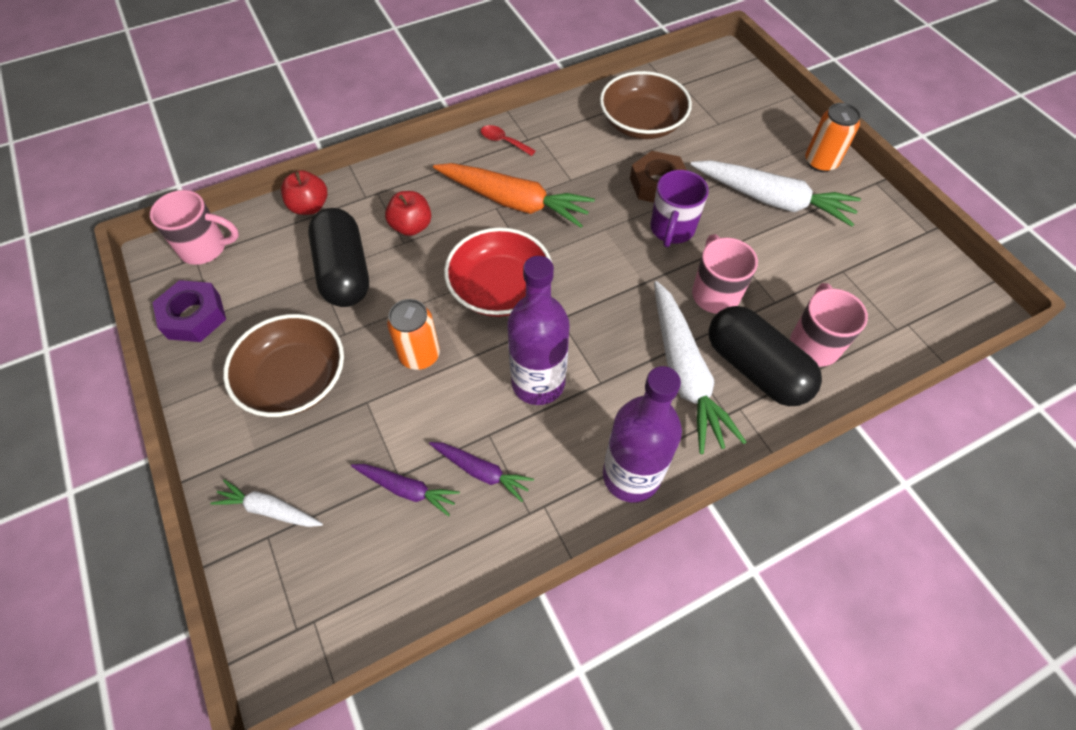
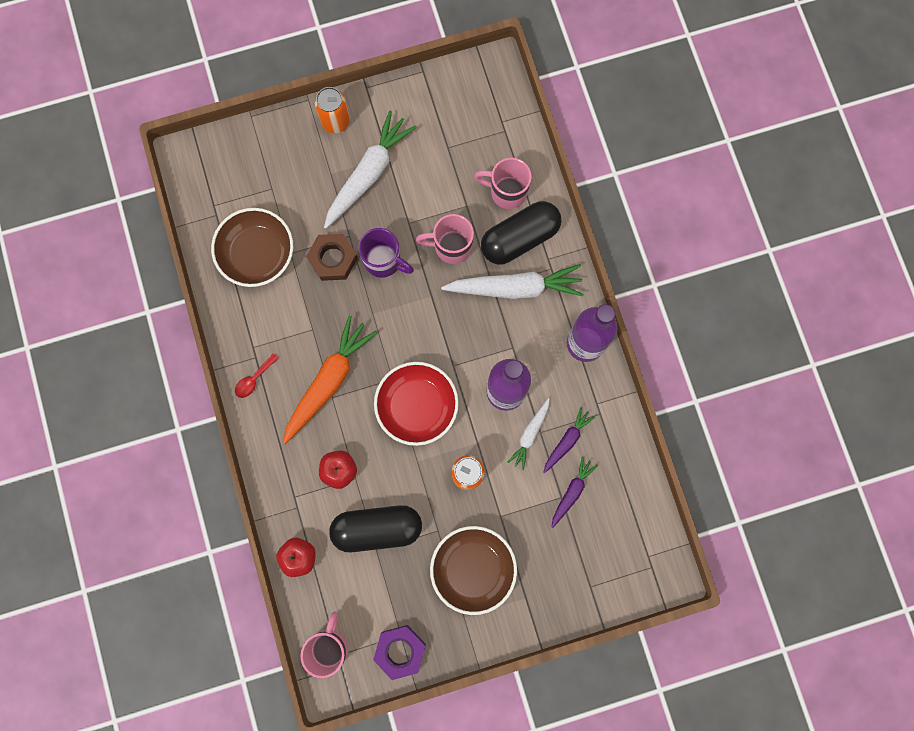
camera: 80 degrees left, 20 degrees up
(269, 509) = (571, 585): white carrot -> white carrot (530, 434)

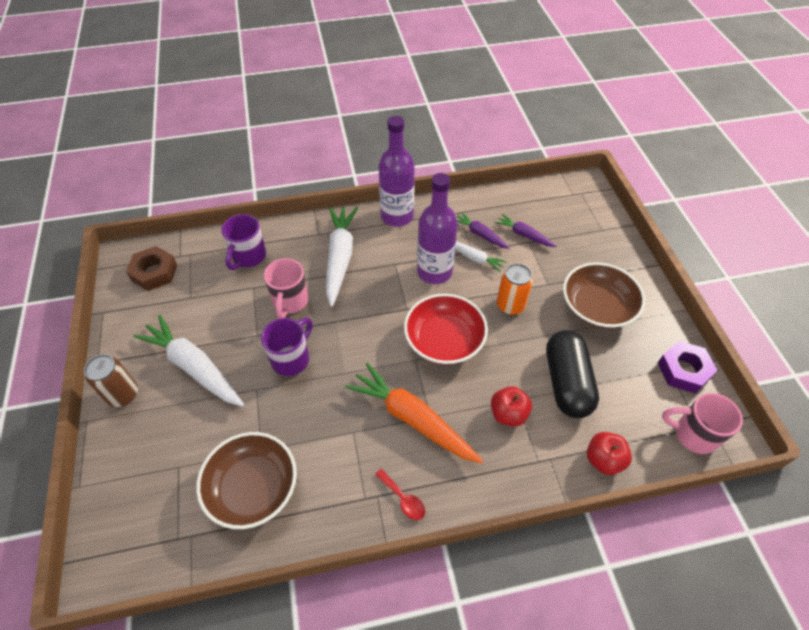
camera: 85 degrees left, 25 degrees down
(333, 259) = (278, 406): brown nut -> brown nut (154, 272)
(335, 121) = (123, 394): orange can -> brown can
(506, 192) = (248, 257): pink mug -> purple mug
(519, 238) = (295, 251): black capsule -> none

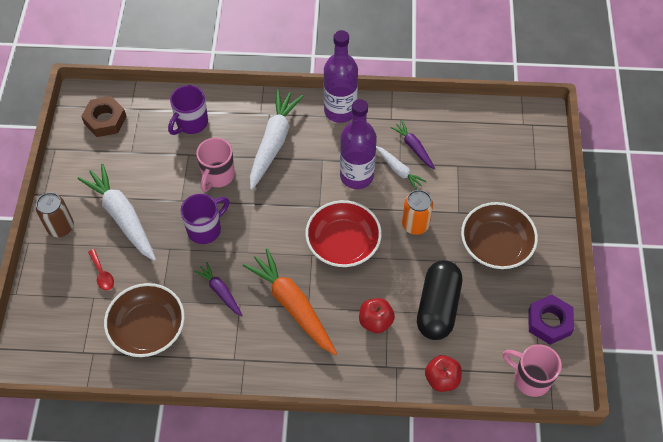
camera: 15 degrees right, 5 degrees up
(403, 499) = (264, 367): red spoon -> red spoon (102, 274)
(524, 235) = (456, 157): purple carrot -> purple carrot (220, 291)

